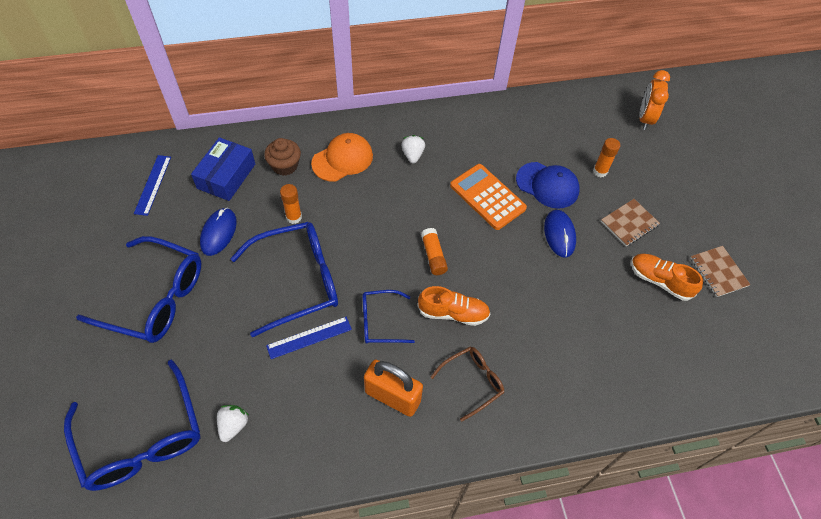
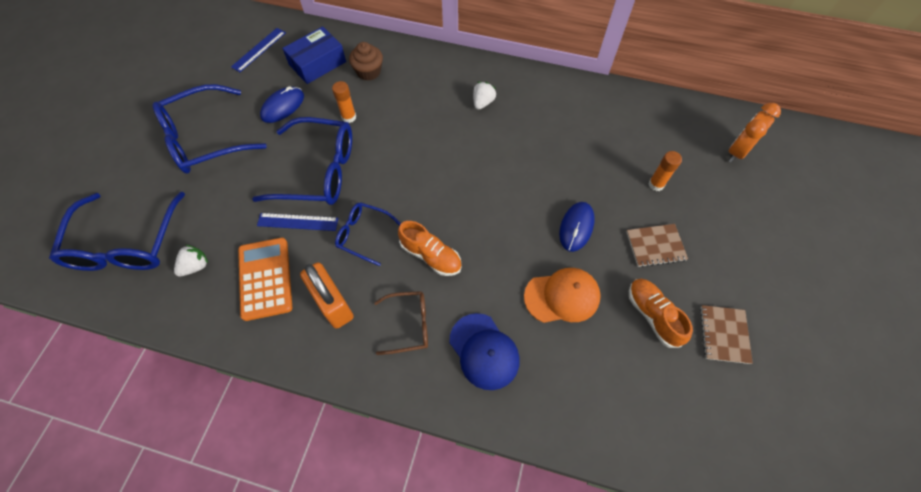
camera: 30 degrees right, 5 degrees up
(155, 298) = (204, 139): blue glasses -> blue glasses turned 105 degrees clockwise
(342, 159) = (419, 84): orange cap -> orange cap (562, 296)
(433, 256) = (445, 198): orange glue stick -> none
(487, 197) = (528, 165): orange calculator -> orange calculator (265, 278)
(547, 185) = (593, 177): blue cap -> blue cap (484, 351)

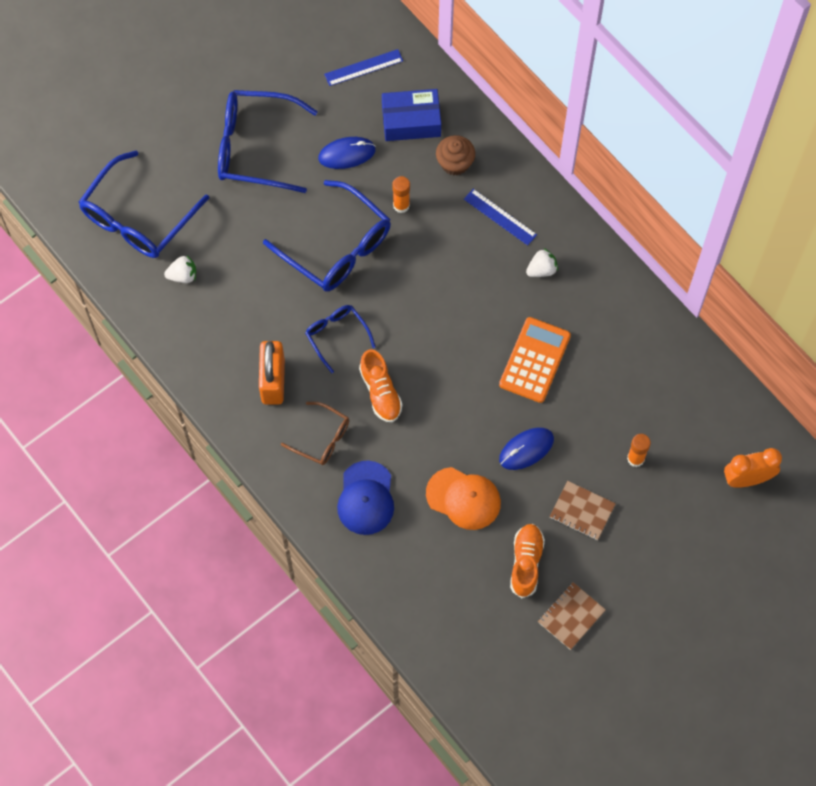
camera: 35 degrees right, 5 degrees up
(265, 278) = (232, 323): orange calculator -> orange calculator (534, 360)
(298, 222) = (289, 287): blue ruler -> blue ruler (500, 217)

